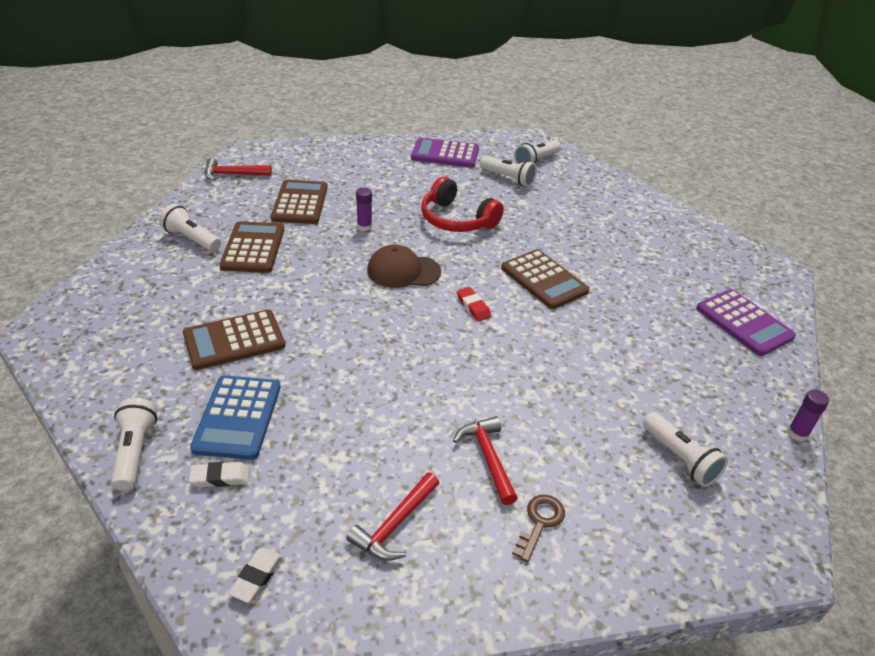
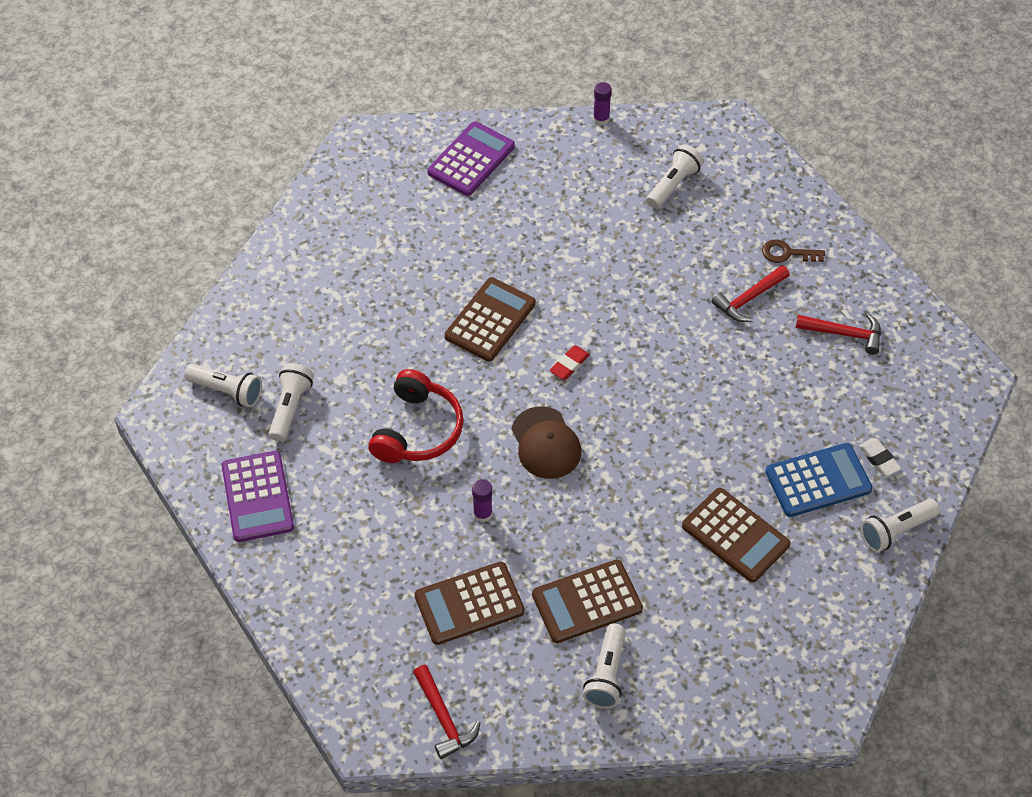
camera: 110 degrees left, 15 degrees up
(256, 577) = (935, 394): white eraser -> none

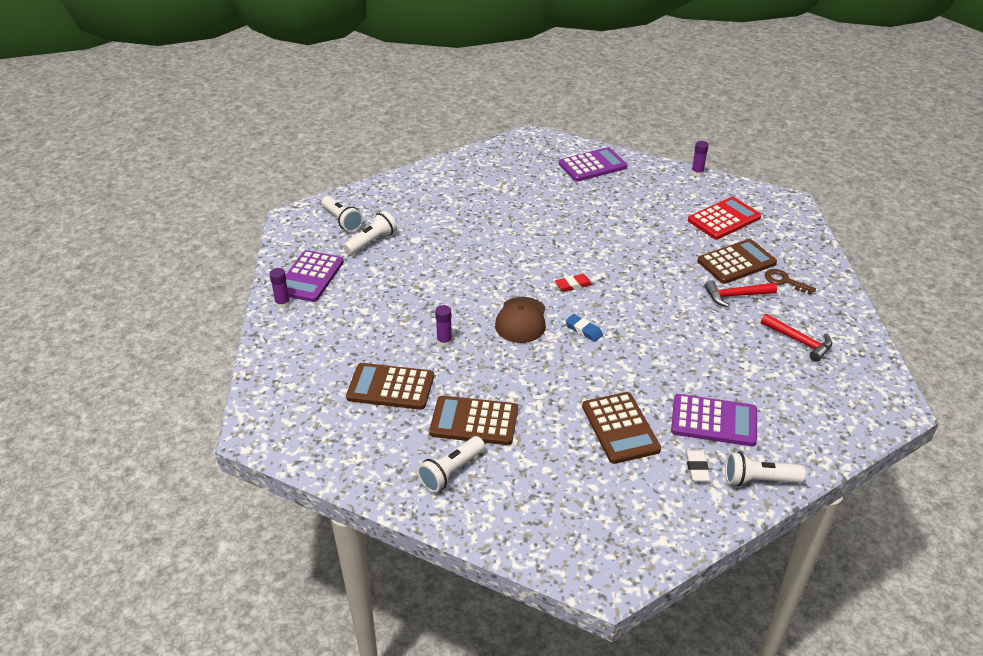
camera: 30 degrees right, 15 degrees down
(256, 551) = (282, 303): none -> purple glue stick
(417, 430) = (441, 281): red headphones -> none
(443, 718) = (313, 445): red hammer -> none
(490, 320) = (538, 244): brown calculator -> brown calculator (736, 262)
(621, 424) = (584, 330): none -> blue eraser
(673, 185) = (724, 219): white flashlight -> red calculator
(818, 481) = (714, 421): blue calculator -> purple calculator
(879, 459) = (776, 427): white eraser -> white eraser (696, 468)

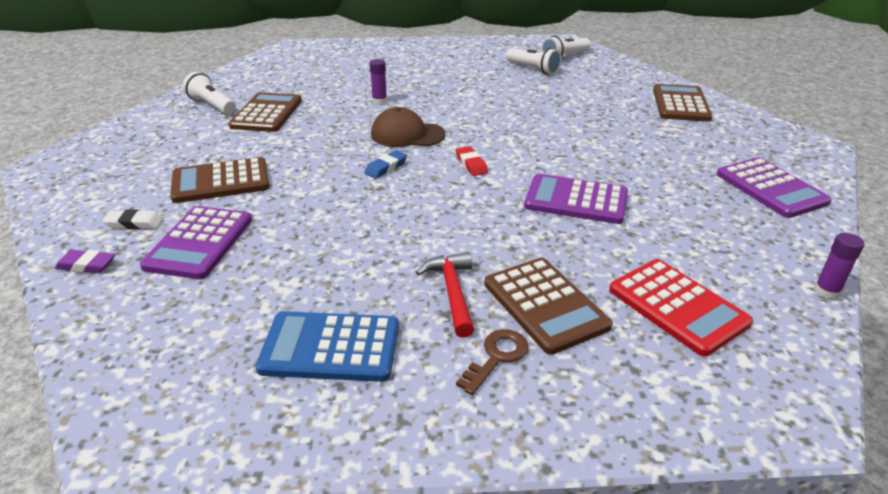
camera: 90 degrees right, 5 degrees down
(282, 303) = (438, 44): purple glue stick -> none
(310, 277) = (475, 51): purple calculator -> purple calculator (576, 200)
(390, 387) = (323, 82): brown calculator -> brown calculator (680, 104)
(758, 480) = (86, 265): white flashlight -> purple eraser
(799, 341) = (330, 347): red hammer -> blue calculator

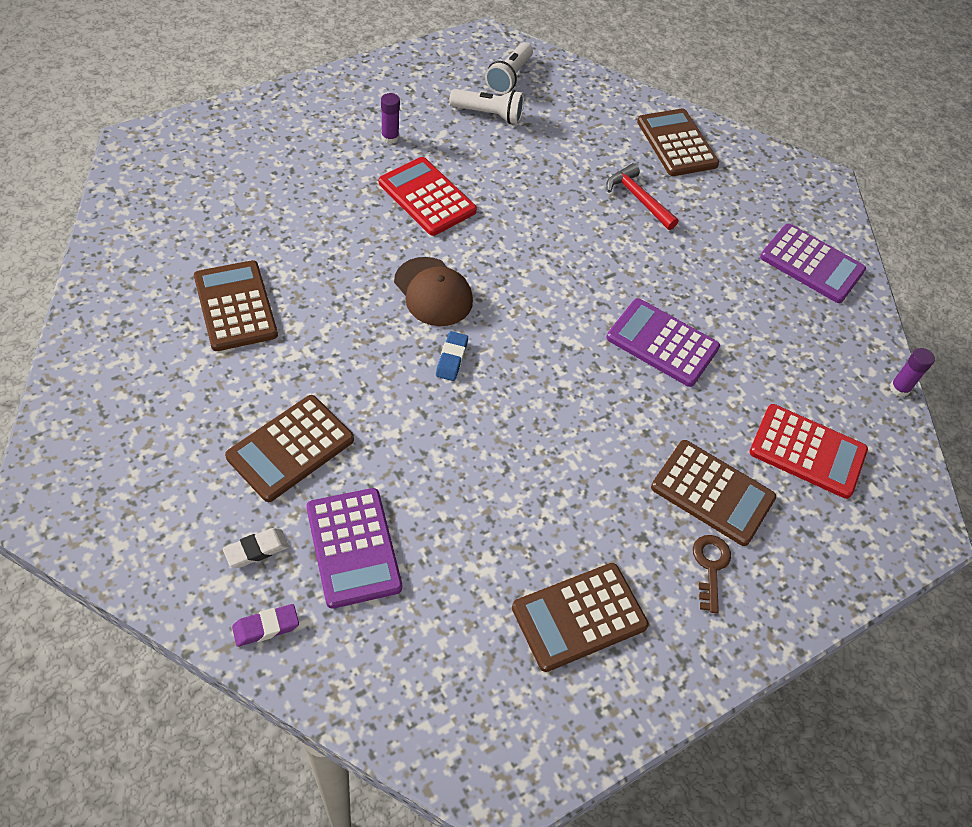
camera: 35 degrees left, 20 degrees up
(212, 105) = (148, 313): white flashlight -> none
(330, 347) = (579, 617): blue calculator -> brown calculator
(379, 100) = (354, 236): purple glue stick -> purple glue stick (390, 137)
(407, 134) = (433, 292): brown cap -> brown cap turned 105 degrees counterclockwise
(450, 94) = (427, 197): none -> red calculator
(452, 292) = (633, 511): red hammer -> red hammer (638, 198)
(471, 164) = (534, 322): red eraser -> none
(576, 200) = (662, 343): purple calculator -> purple calculator turned 45 degrees clockwise

